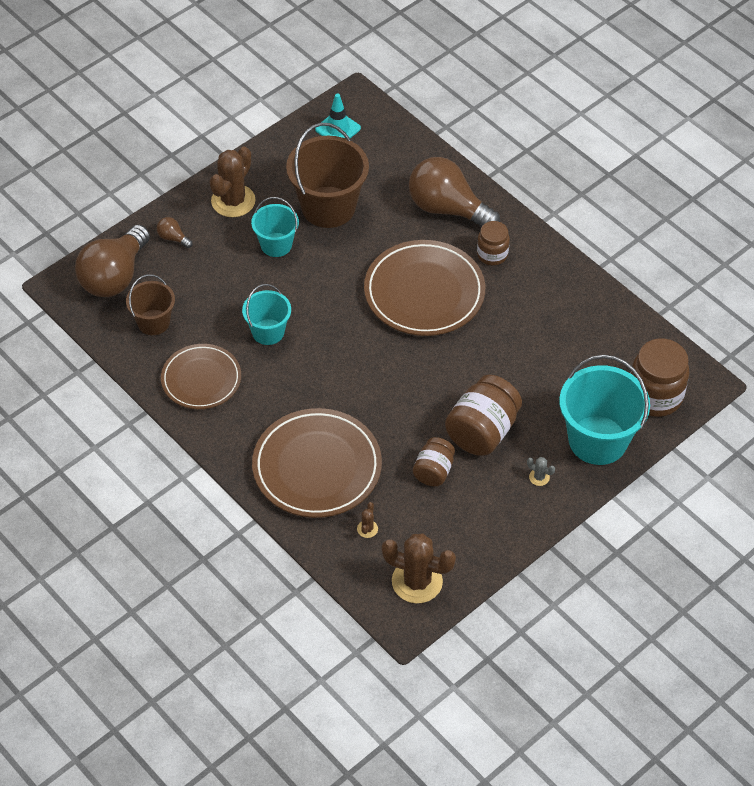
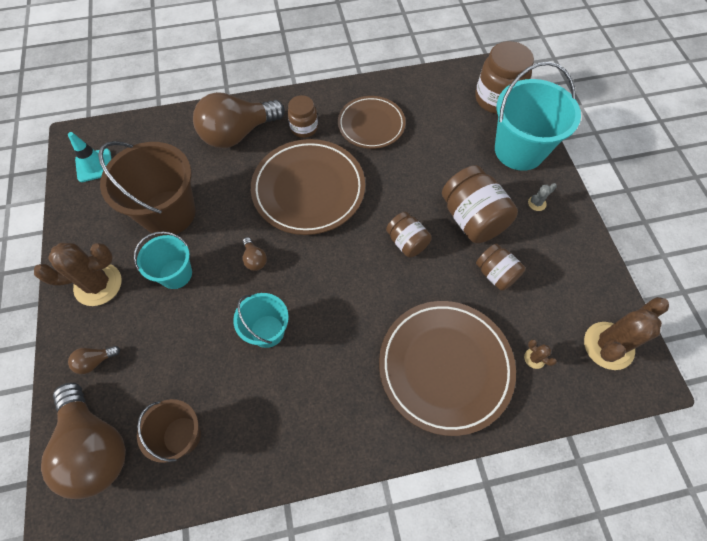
camera: 60 degrees left, 10 degrees up
(201, 379) = (283, 423): brown plate -> brown plate (371, 125)
(233, 201) = (98, 284): brown cactus -> brown cactus turned 75 degrees counterclockwise
(326, 290) = (254, 259): none -> brown light bulb
(420, 391) = (407, 242): none -> brown jar

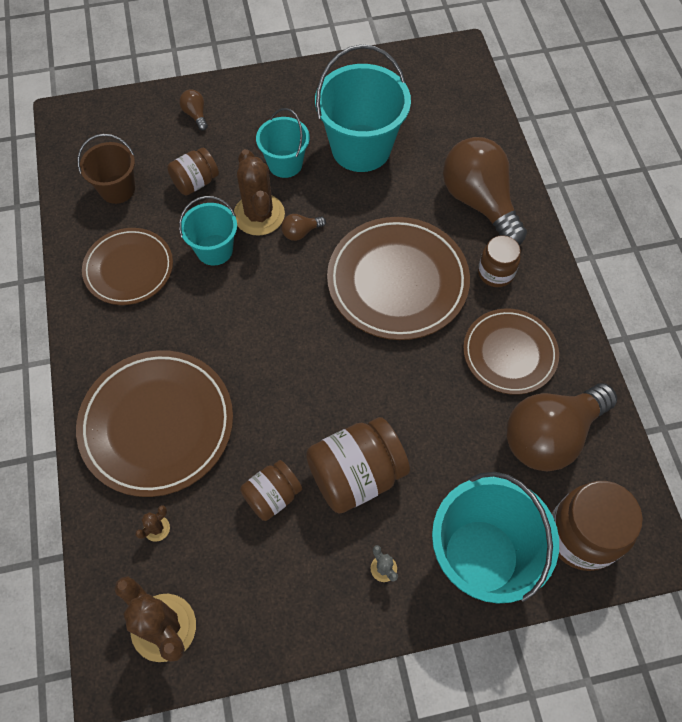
camera: 90 degrees right, 0 degrees up
(94, 165) = (422, 75): turquoise traffic cone -> none
(95, 447) = (117, 128): brown light bulb -> brown light bulb (550, 435)
(98, 284) = (275, 103): brown cactus -> brown cactus (259, 215)
(168, 213) = (361, 148): brown bucket -> turquoise bucket
(283, 411) = (129, 269): none -> brown plate
(407, 242) = (321, 391): brown jar -> brown jar (195, 182)

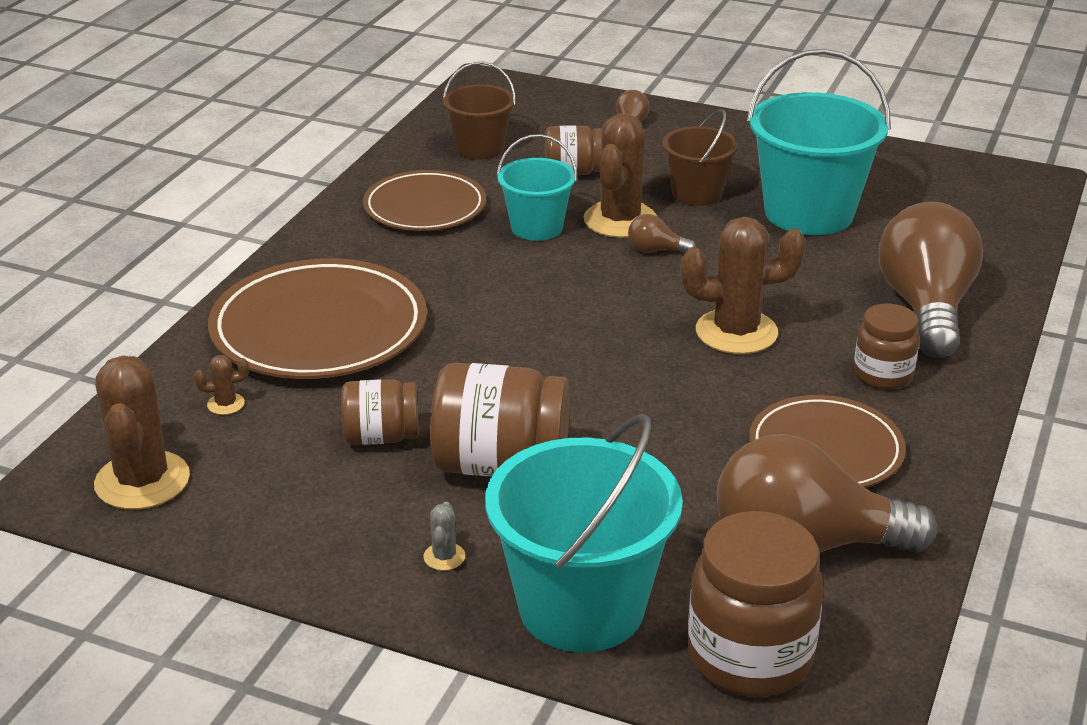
camera: 35 degrees right, 30 degrees down
(285, 164) = (697, 193): turquoise bucket -> brown bucket
(397, 281) = (736, 332): brown plate -> brown cactus

